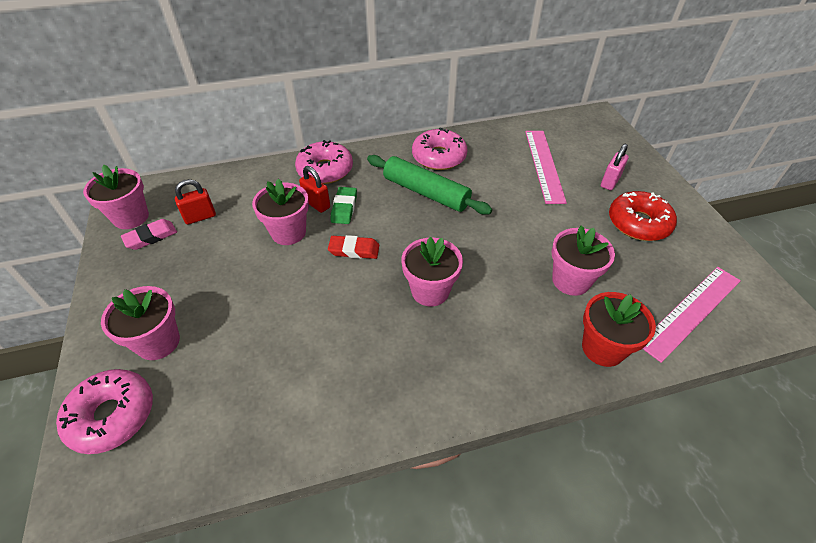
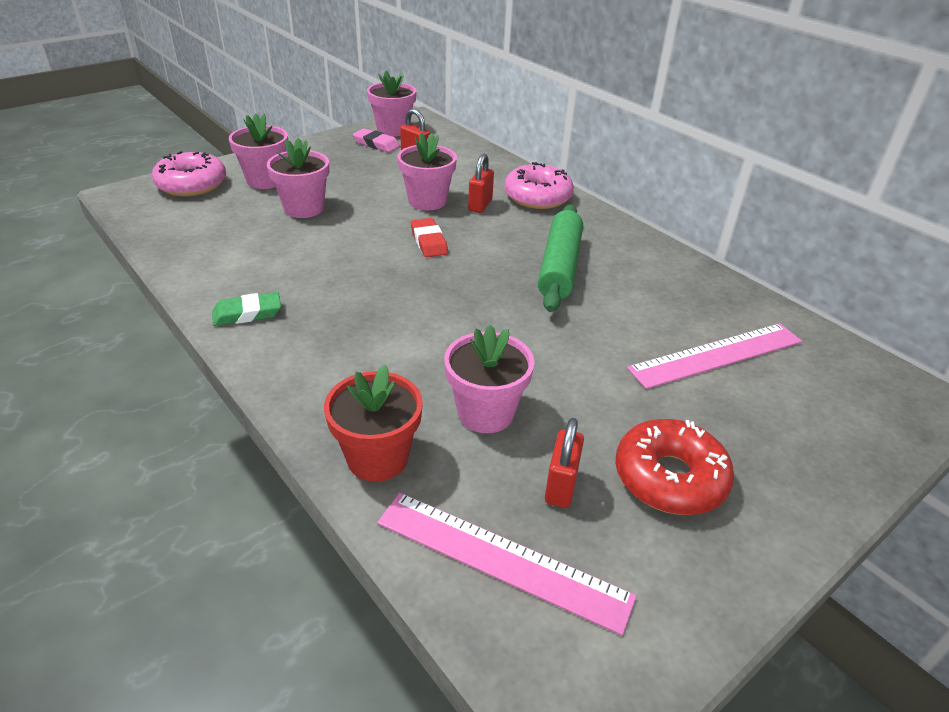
camera: 65 degrees right, 10 degrees down
(344, 208) = (487, 221): green eraser -> green eraser (247, 313)
(430, 291) = (399, 301): pink flower pot -> pink flower pot (304, 208)
(439, 157) = (637, 262): pink donut -> none
(610, 182) = (747, 433): pink padlock -> none
(639, 268) = (561, 486): none -> red padlock

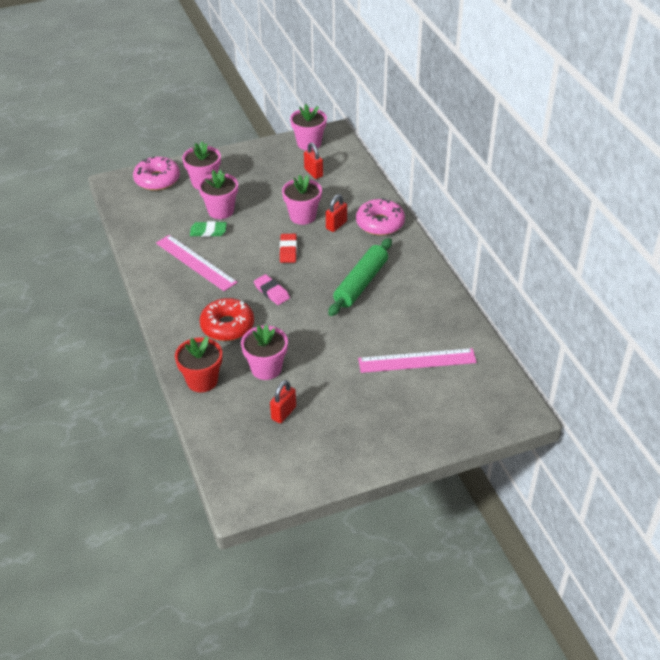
camera: 20 degrees right, 5 degrees up
(247, 313) = (164, 285): green eraser -> green eraser (208, 231)
(376, 144) = (291, 157): pink eraser -> pink eraser (271, 292)
(501, 559) = (238, 438): pink ruler -> pink ruler (195, 262)
(669, 478) = (340, 421): red donut -> red donut (227, 326)

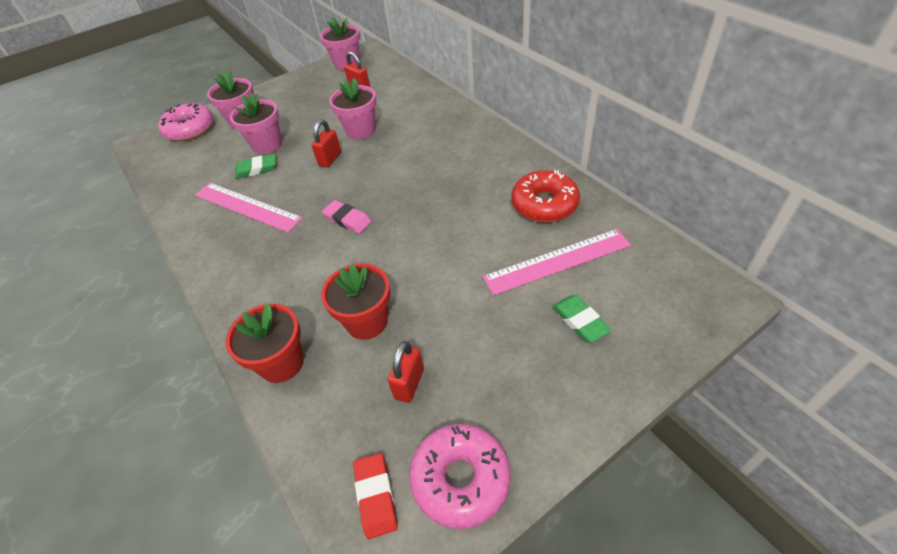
camera: 10 degrees left, 5 degrees up
(227, 326) = (301, 275): red donut -> red donut (544, 204)
(266, 368) = (367, 321): pink flower pot -> red flower pot
(288, 250) = (354, 168): red eraser -> red eraser (376, 496)
(336, 225) = (400, 131): red padlock -> red padlock (330, 159)
(361, 283) = (451, 185): green rolling pin -> none
(380, 223) = (447, 119): pink donut -> pink donut (460, 479)
(413, 403) = (580, 321): none -> green eraser

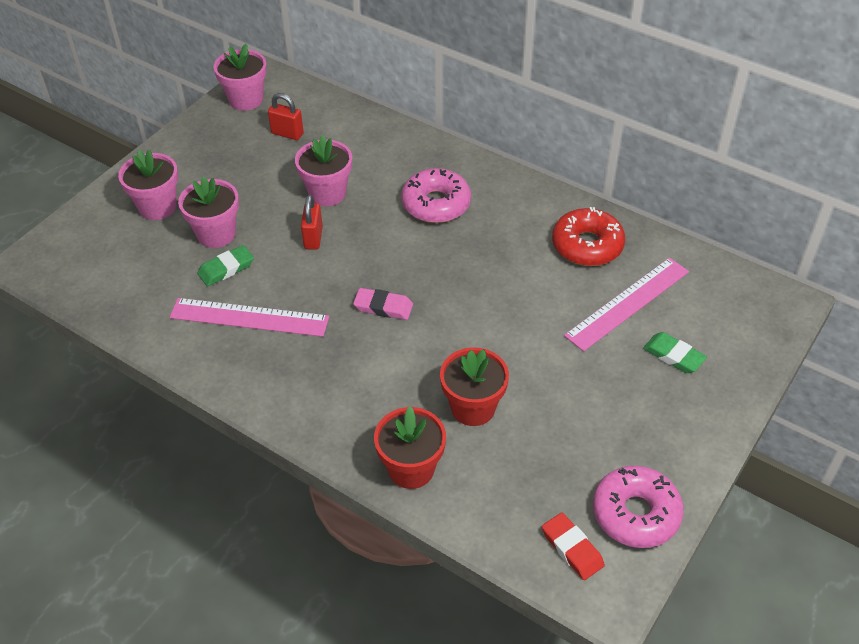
camera: 25 degrees left, 0 degrees up
(190, 129) = (88, 232): pink donut -> pink donut (436, 204)
(409, 384) = (548, 452): red padlock -> none

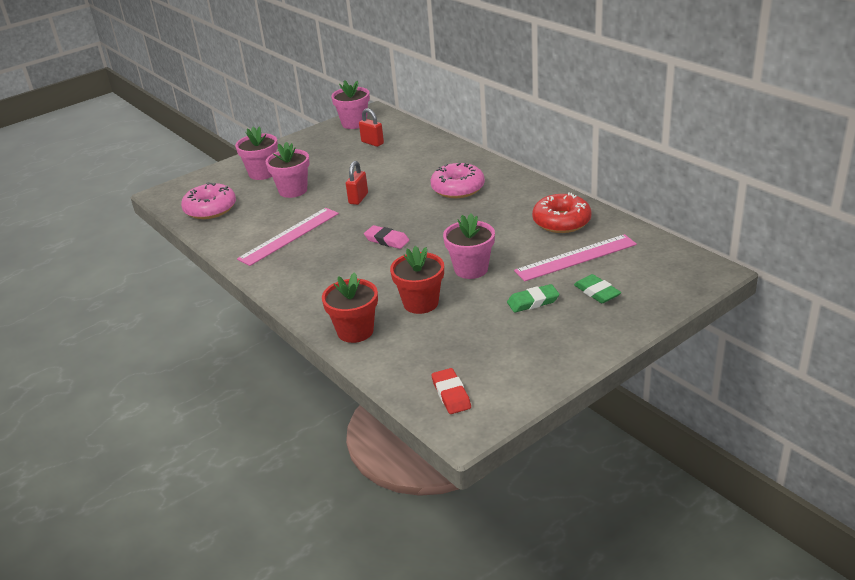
camera: 20 degrees right, 15 degrees down
(226, 269) = (289, 209): green eraser -> green eraser (533, 302)
(249, 317) = (289, 236): pink ruler -> pink ruler turned 75 degrees counterclockwise
(327, 193) = (382, 176): pink flower pot -> pink flower pot (471, 269)
(635, 513) = (513, 381): pink donut -> pink donut (210, 209)

